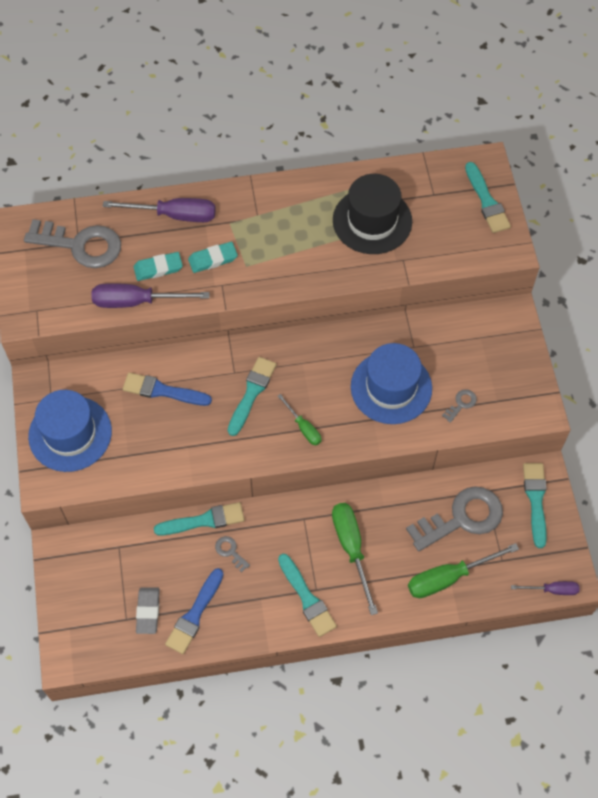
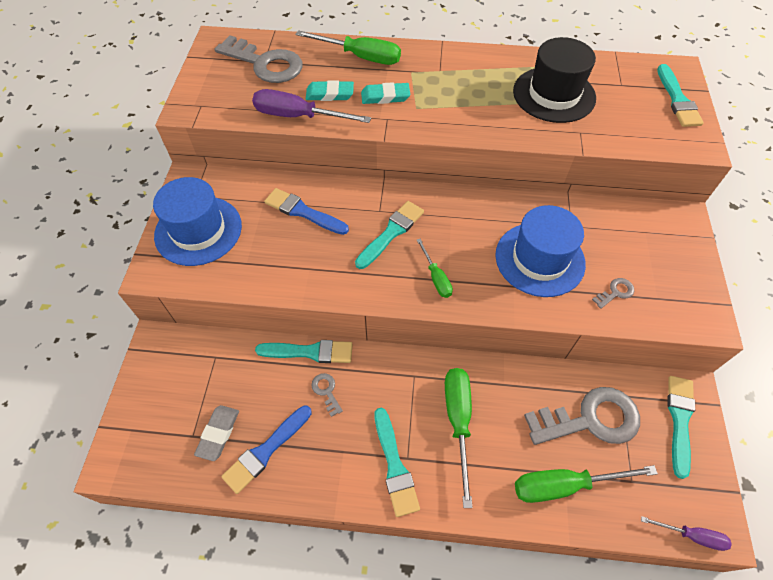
camera: 15 degrees right, 5 degrees down
(174, 215) = (361, 57): purple screwdriver -> green screwdriver

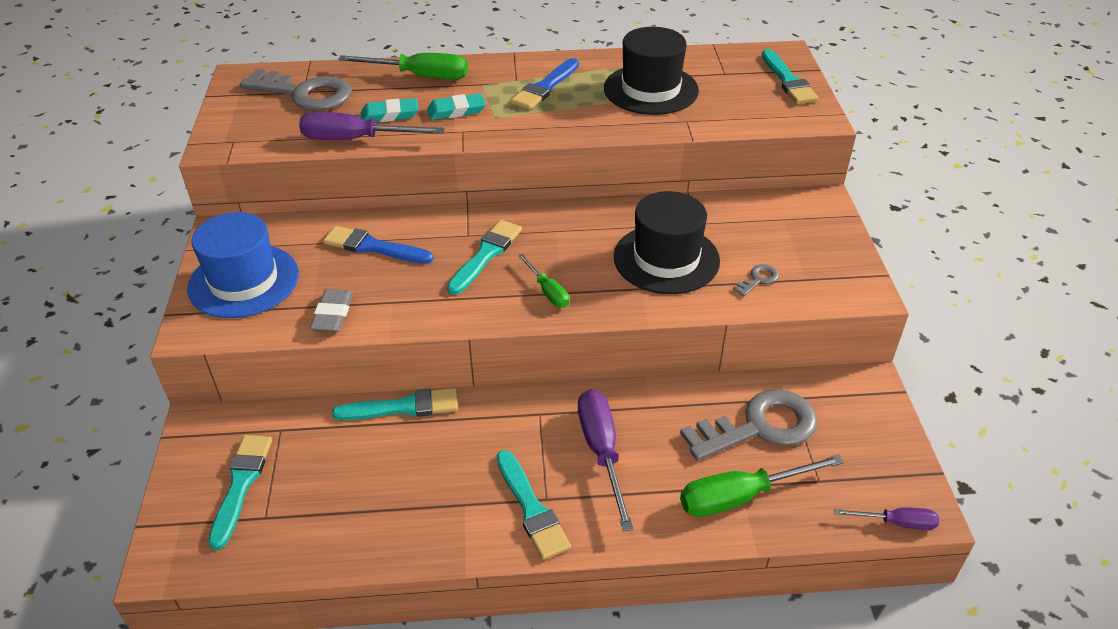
camera: 10 degrees left, 15 degrees down
(218, 433) = (299, 509): grey eraser -> grey eraser (333, 314)
(266, 451) = (365, 518): blue brush -> blue brush (545, 87)
(326, 391) = (431, 445): grey key -> none
(458, 421) = (602, 452): green screwdriver -> purple screwdriver
(539, 259) = (666, 259): blue hat -> black hat
(679, 420) = (862, 412): turquoise brush -> turquoise brush (241, 485)

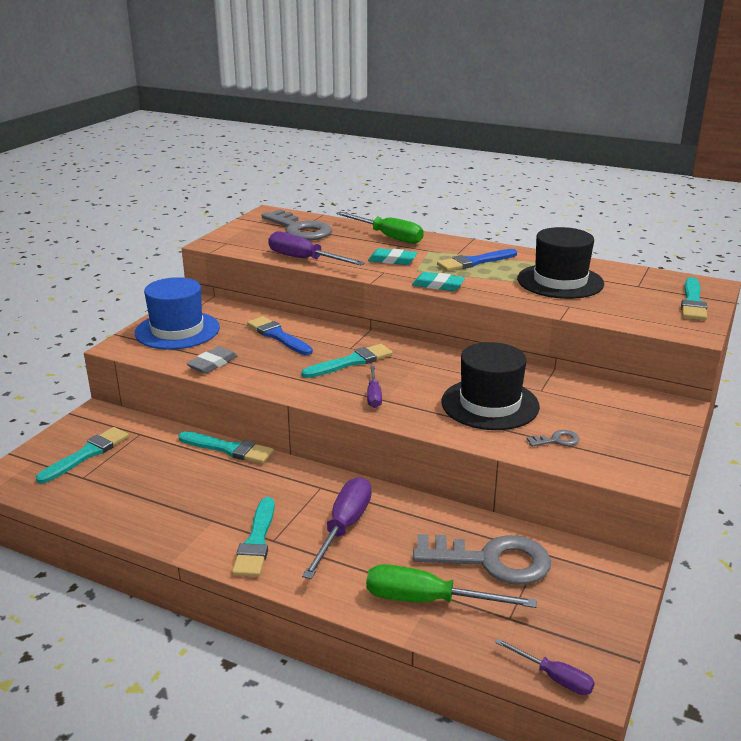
camera: 30 degrees right, 15 degrees down
(390, 115) = (342, 252): turquoise eraser -> turquoise eraser (438, 285)
(548, 291) = (374, 396): green screwdriver -> purple screwdriver

